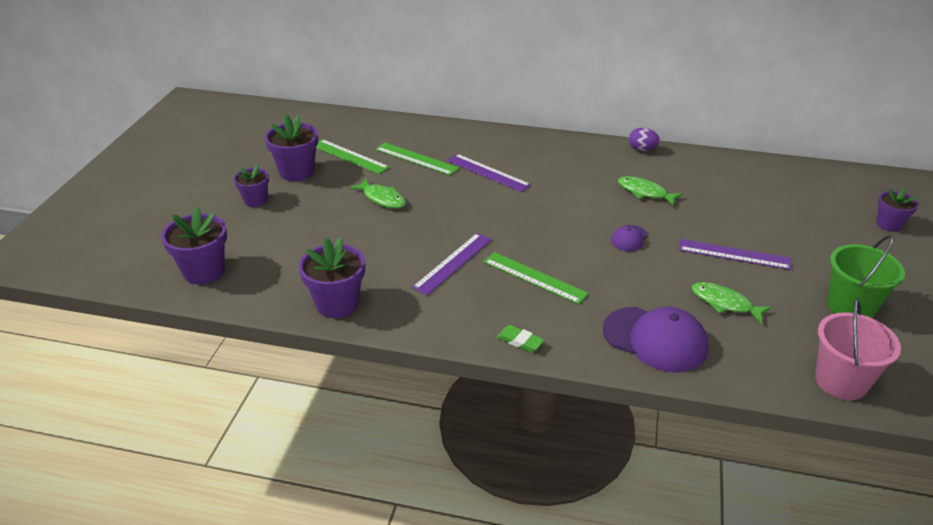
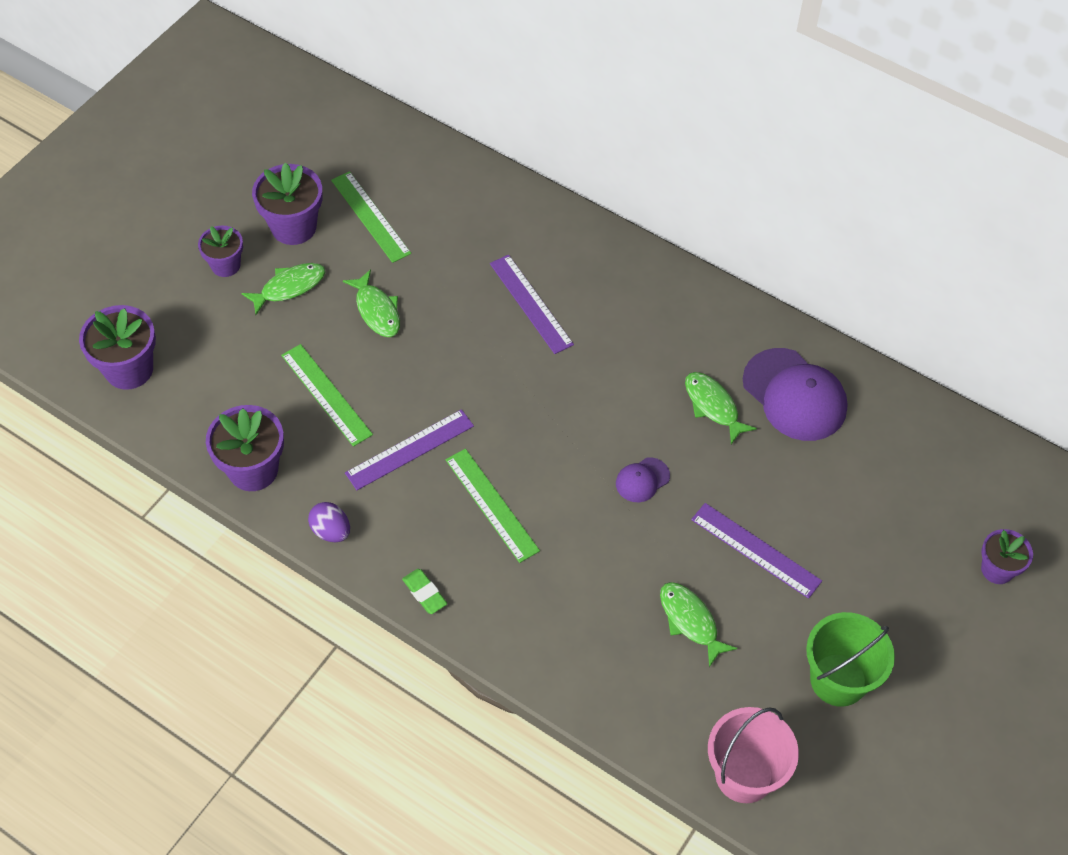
camera: 20 degrees right, 20 degrees up
(310, 201) = (289, 287): none -> green fish
(416, 159) = (452, 248): green ruler -> green ruler (326, 394)
(642, 149) = (762, 322): purple egg -> purple egg (331, 531)
(655, 339) = (575, 644): purple cap -> purple cap (794, 395)

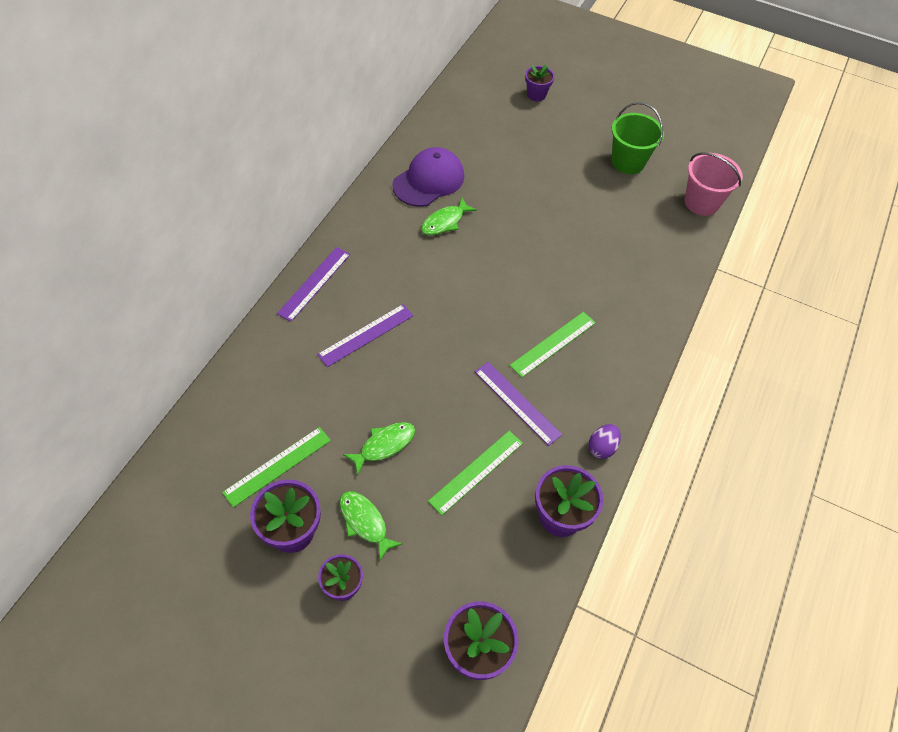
camera: 100 degrees left, 0 degrees up
(424, 593) = (635, 378): green eraser -> none
(642, 480) = (513, 258): purple cap -> none
(690, 621) = (611, 229): green fish -> none
(755, 550) = (552, 199): purple ruler -> purple ruler (314, 283)

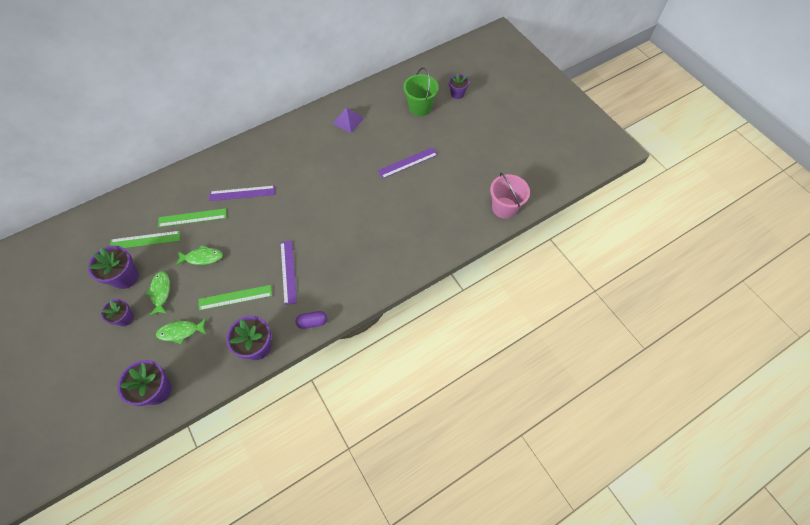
camera: 35 degrees right, 5 degrees up
(314, 283) = (240, 152): purple ruler -> purple ruler (408, 163)
(429, 180) = (348, 120): purple cap -> purple pyramid
(445, 222) = (336, 149): green fish -> green fish (181, 332)
(553, 344) = (336, 249): green ruler -> green ruler (192, 218)
(602, 447) = (312, 322): purple egg -> purple capsule
(628, 162) = (478, 160): green bucket -> green bucket (420, 107)

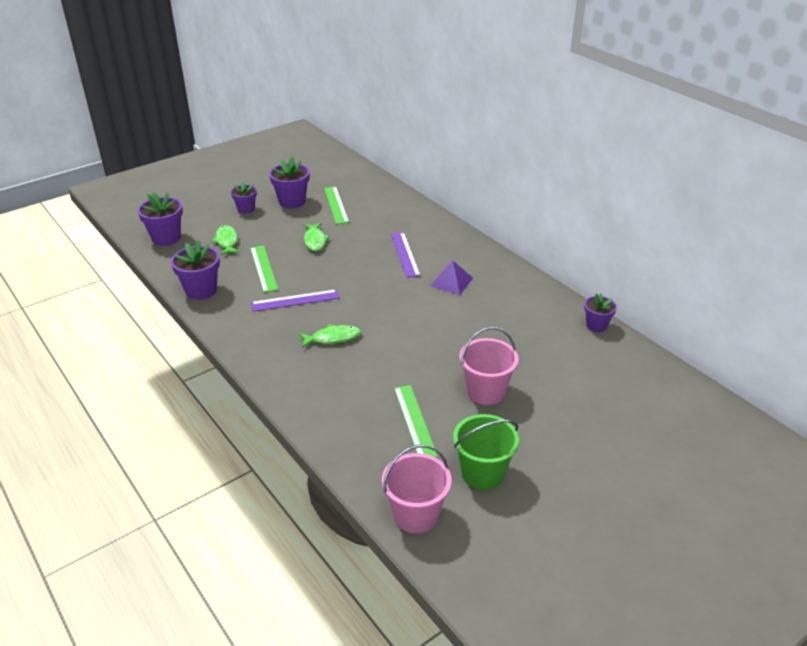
camera: 85 degrees right, 25 degrees down
(161, 292) = (273, 223): green fish -> green fish (333, 338)
(192, 218) = (366, 227): green ruler -> green ruler (414, 421)
(312, 322) = (225, 326): purple capsule -> none
(348, 120) = (549, 325): purple pyramid -> purple pyramid (451, 282)
(408, 163) = (485, 391): purple ruler -> pink bucket
(420, 107) = (606, 399): green bucket -> green bucket (482, 473)
(457, 94) = (658, 445): purple flower pot -> purple flower pot (596, 325)

